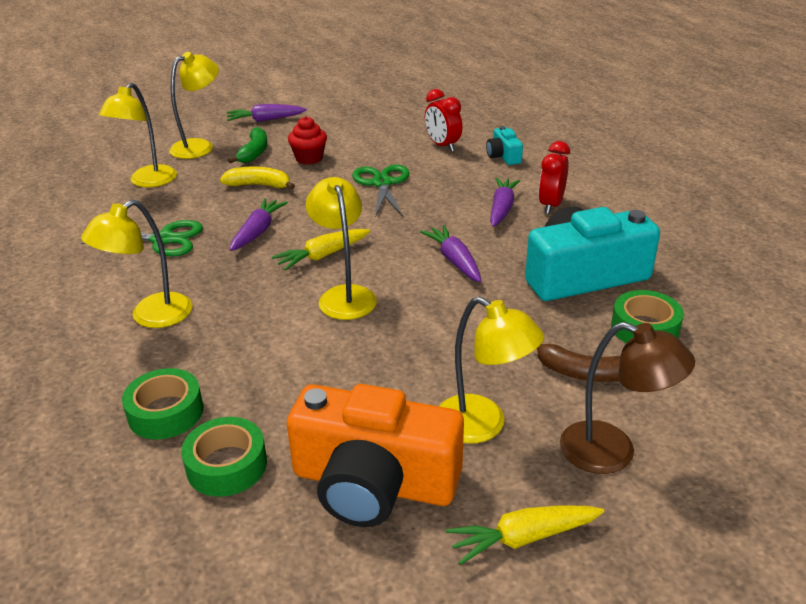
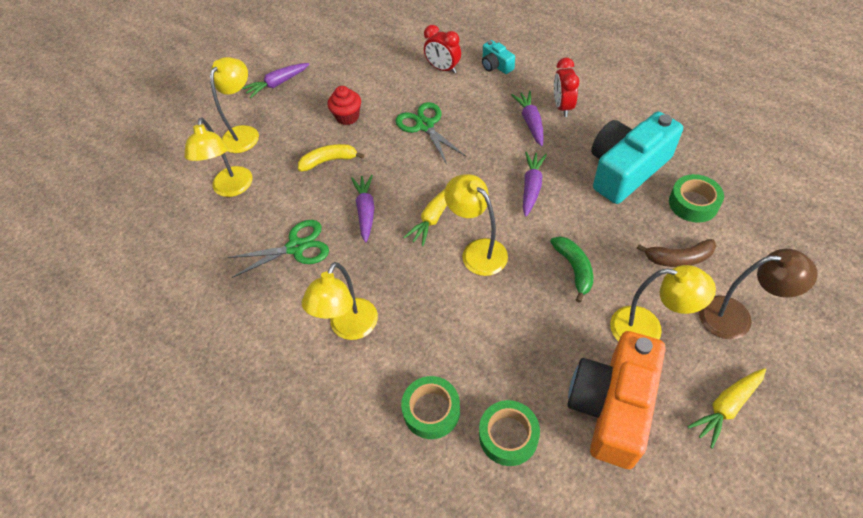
camera: 20 degrees left, 20 degrees up
(254, 152) = (297, 125): green banana -> green banana (574, 269)
(373, 483) = (612, 406): orange camera -> orange camera turned 120 degrees clockwise
(454, 260) = (531, 187): purple carrot -> purple carrot turned 60 degrees clockwise

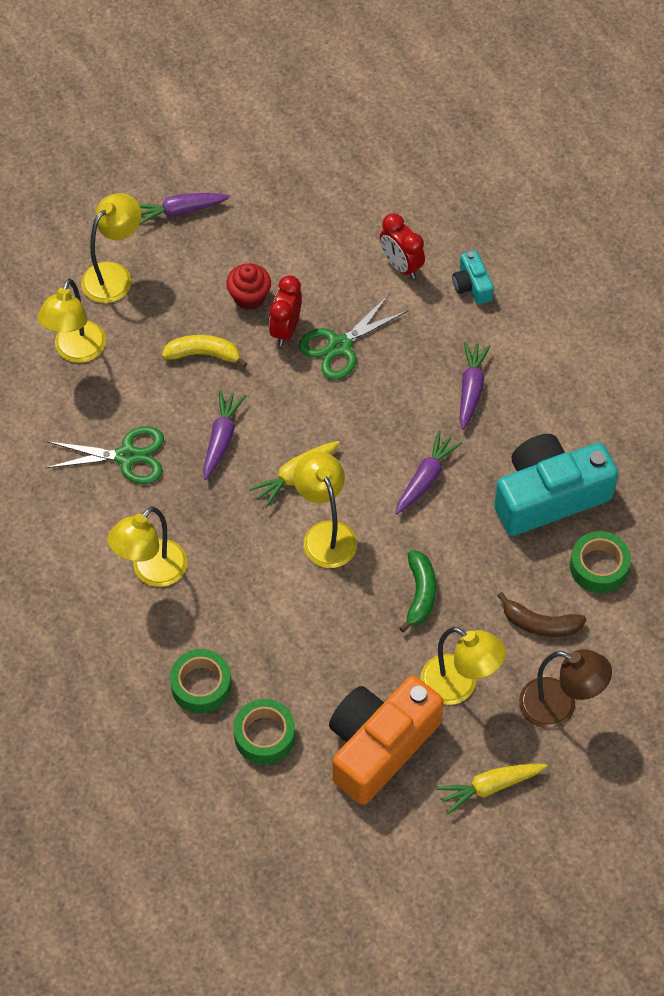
camera: 15 degrees right, 5 degrees up
(425, 125) = (339, 346): green scissors -> green scissors turned 120 degrees counterclockwise
(562, 107) = (522, 381): red clock -> red clock (286, 329)

